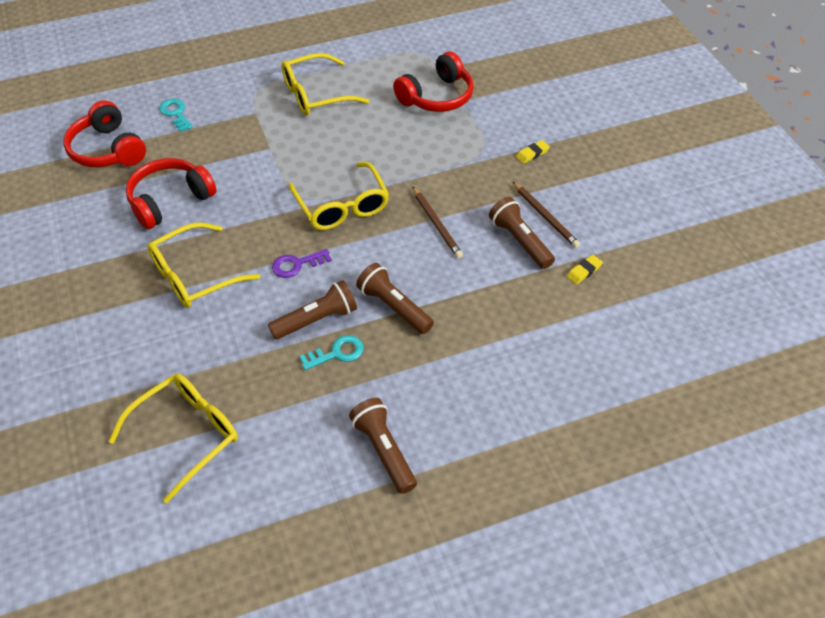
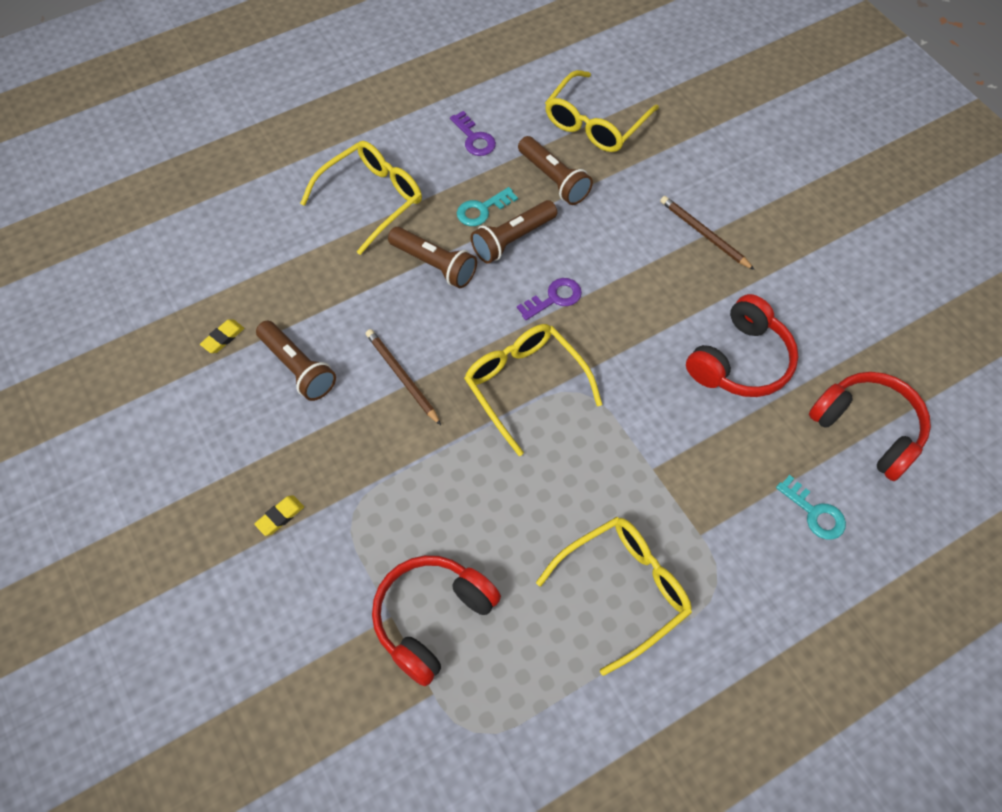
camera: 170 degrees right, 10 degrees up
(194, 275) = (662, 269): yellow glasses -> yellow glasses (372, 199)
(324, 436) = (474, 138): none -> purple key
(384, 450) = (418, 134): brown flashlight -> brown flashlight (554, 179)
(545, 216) = (265, 409): brown pencil -> brown pencil (704, 234)

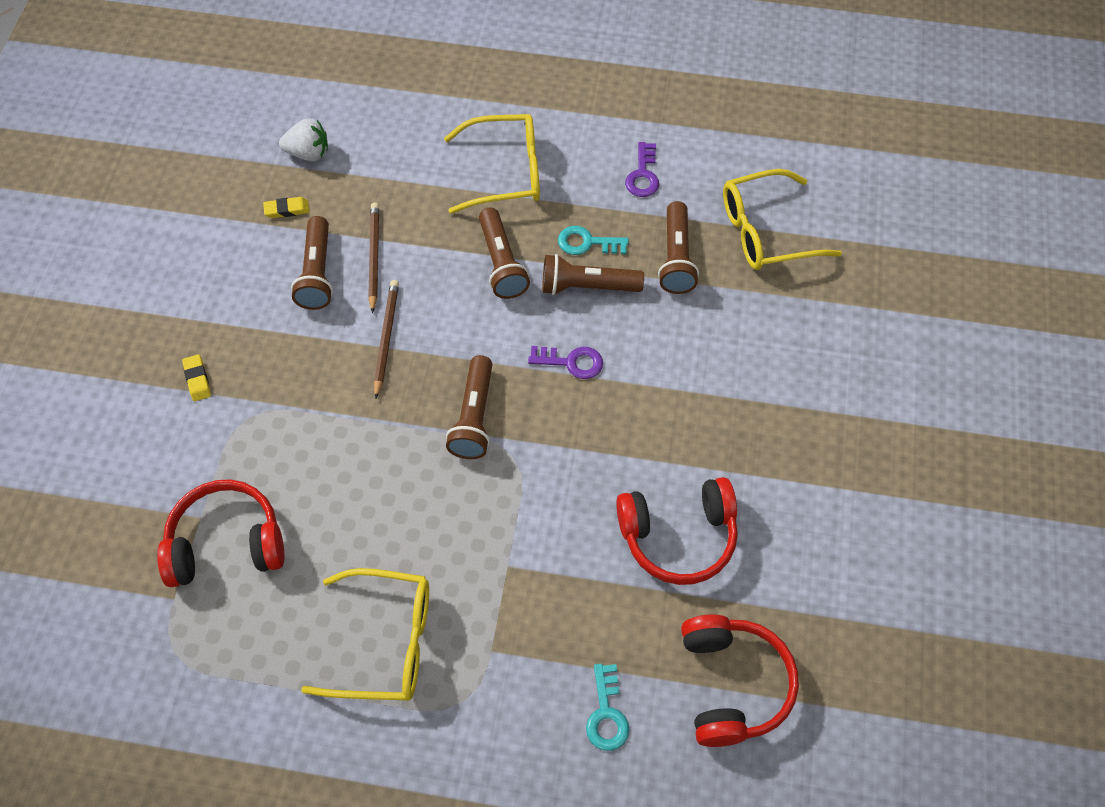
camera: 40 degrees right, 0 degrees up
(197, 284) = (308, 153): none -> white strawberry
(280, 517) = (197, 379): yellow eraser -> yellow eraser turned 75 degrees clockwise
(525, 385) = (474, 417): yellow glasses -> brown flashlight
(704, 234) = (763, 400): brown pencil -> brown pencil (374, 257)

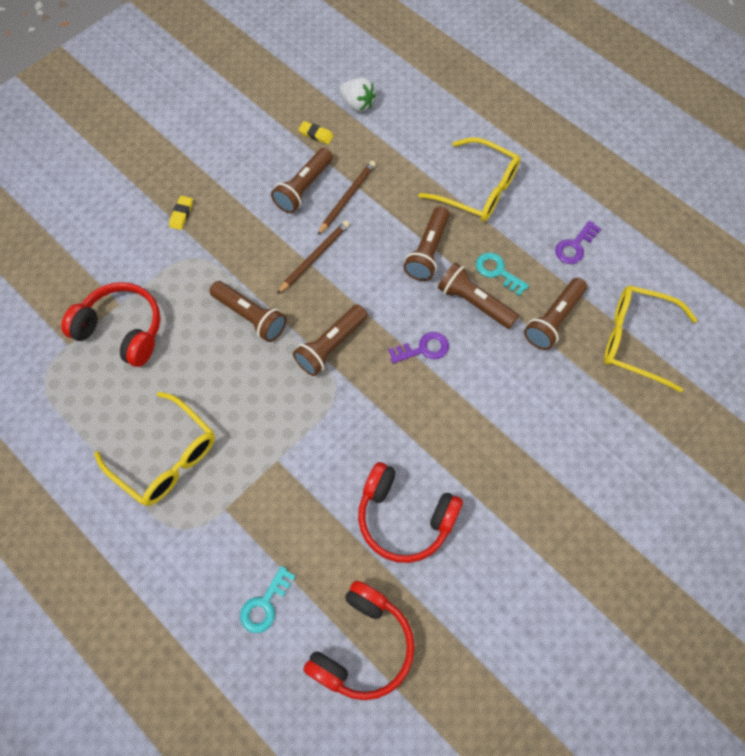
camera: 35 degrees right, 5 degrees up
(363, 440) = (250, 316): none -> brown flashlight
(571, 362) = (423, 349): purple key -> purple key turned 60 degrees counterclockwise

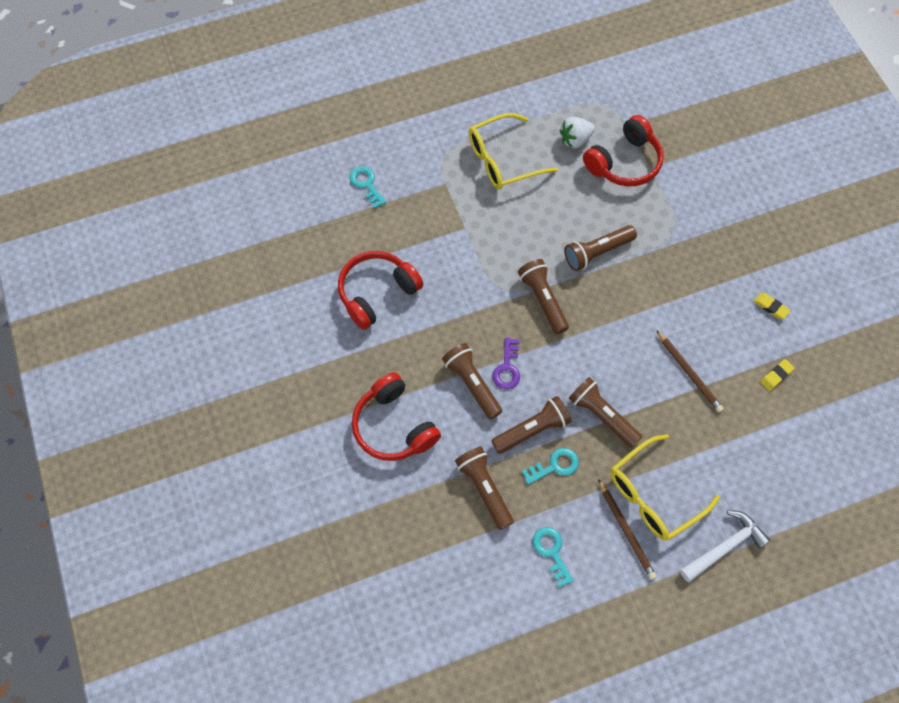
camera: 115 degrees right, 0 degrees up
(181, 214) = (722, 235): yellow eraser -> yellow eraser (770, 307)
(303, 188) = (715, 341): brown flashlight -> brown flashlight (472, 384)
(314, 257) = (635, 321): brown pencil -> brown pencil (626, 530)
(357, 104) = (803, 429): white strawberry -> white strawberry (575, 140)
(362, 646) = (306, 230): red headphones -> red headphones (394, 426)
(491, 129) = (725, 546): none -> white hammer
(575, 246) = (551, 552): purple key -> turquoise key
(636, 340) = (431, 550): yellow glasses -> none

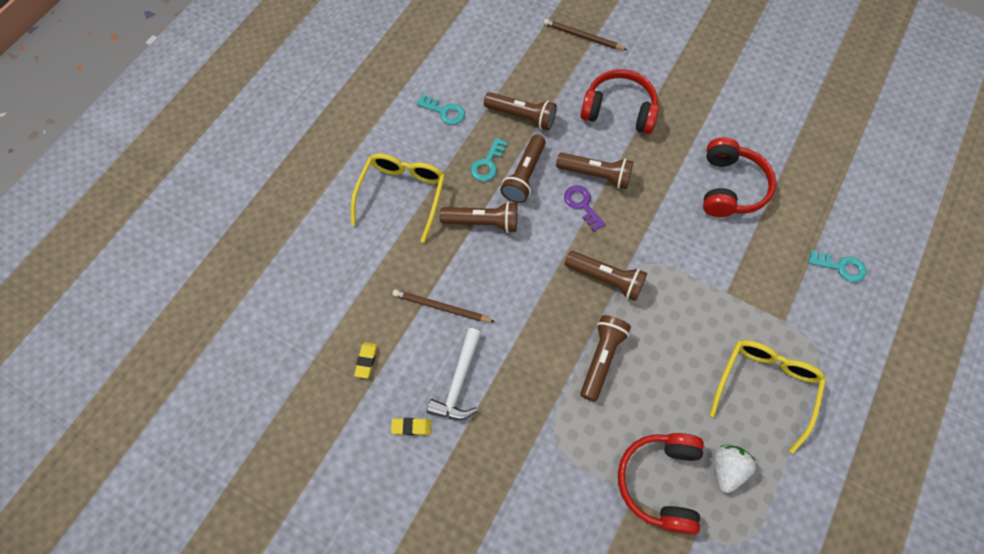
camera: 140 degrees right, 0 degrees up
(626, 530) = (404, 158): brown pencil -> brown pencil (582, 37)
(725, 546) = (326, 197): white hammer -> white hammer (458, 382)

